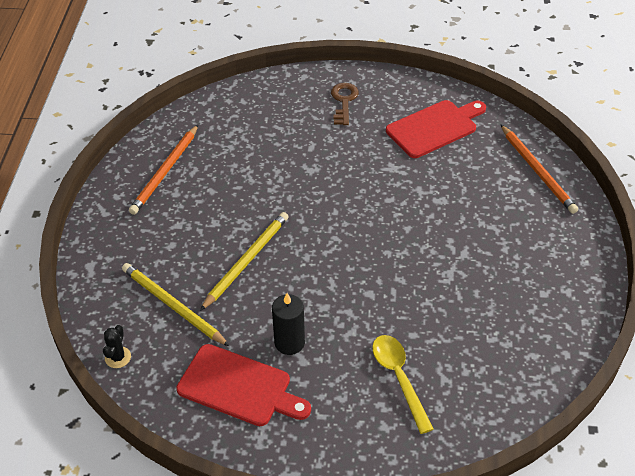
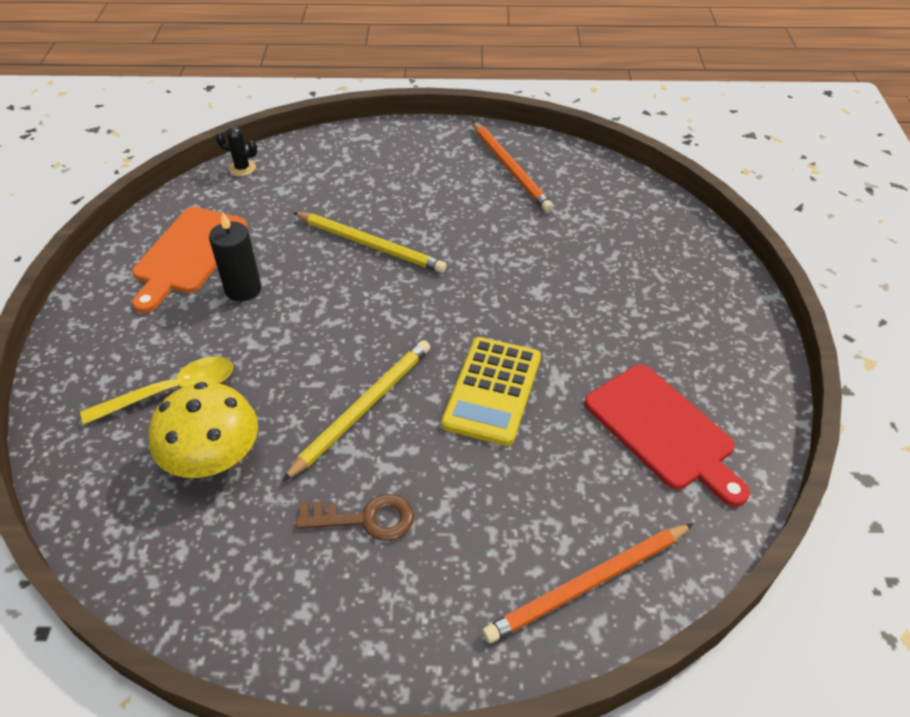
camera: 85 degrees right, 0 degrees up
(165, 172) = (510, 169): orange pencil -> orange pencil turned 135 degrees counterclockwise
(173, 306) = (306, 196): yellow pencil -> yellow pencil (363, 408)
(239, 387) = (188, 254): red cutting board -> orange cutting board
(344, 101) = (691, 318): brown key -> brown key (365, 519)
(402, 199) = (492, 391): none -> yellow calculator
(459, 346) = (213, 457): none -> yellow mushroom

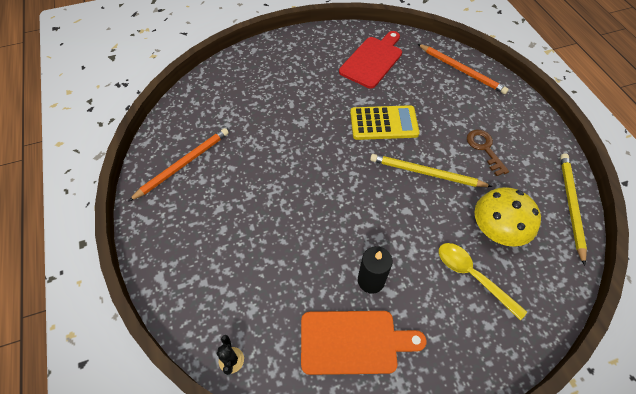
camera: 110 degrees left, 10 degrees up
(370, 245) = (294, 219): yellow pencil -> yellow pencil (570, 205)

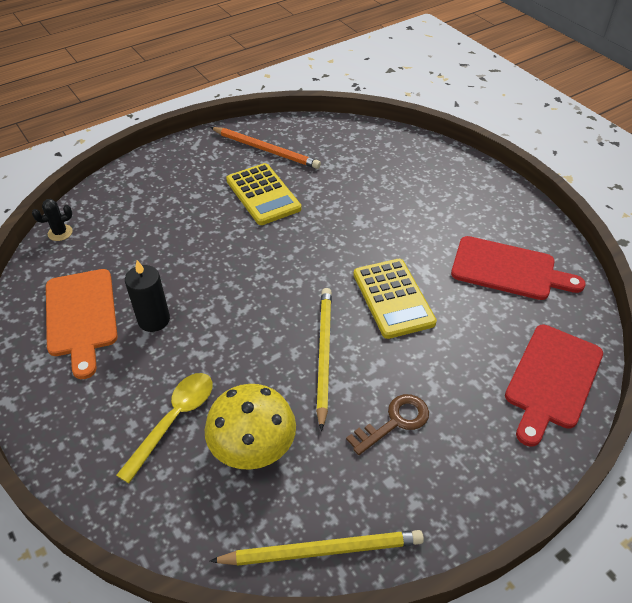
camera: 75 degrees right, 10 degrees down
(244, 177) = (263, 195): none -> yellow calculator
(461, 70) = (552, 379): orange pencil -> red cutting board

